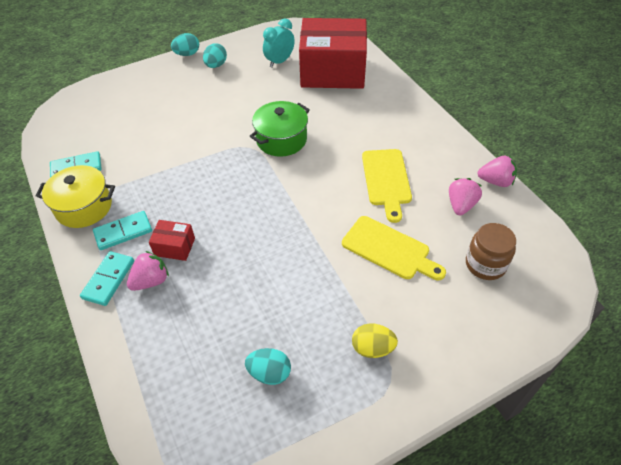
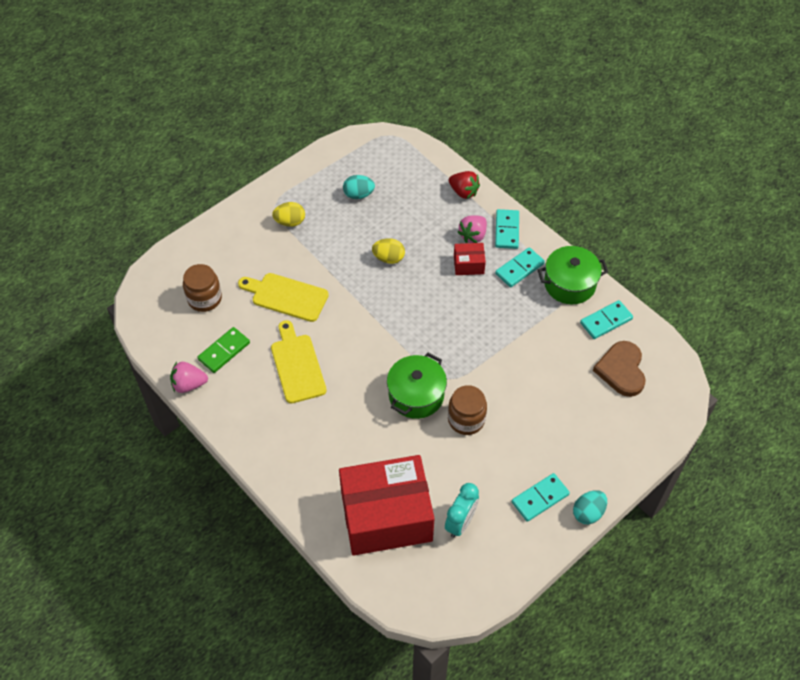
camera: 165 degrees right, 5 degrees up
(84, 207) = (569, 284): yellow pot -> green pot
(95, 129) = (621, 370): none -> brown heart
(129, 346) = (463, 192): none -> red strawberry
(216, 65) = (540, 498): turquoise egg -> turquoise domino
(246, 116) = (466, 419): none -> brown jar
(261, 272) = (388, 258): none -> yellow egg
(461, 205) = (224, 351): pink strawberry -> green domino

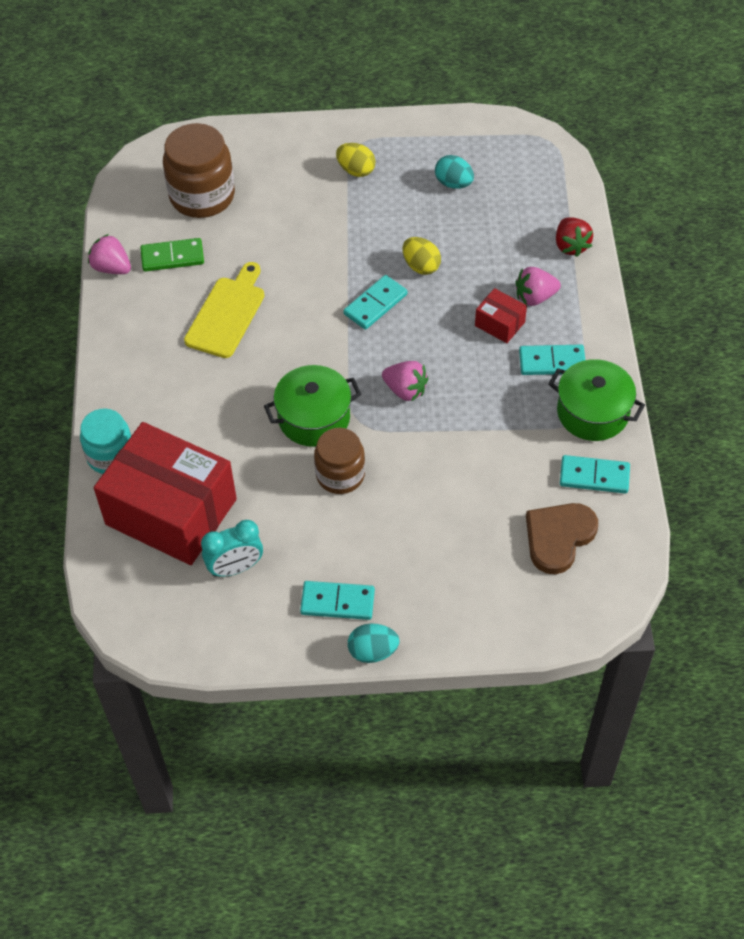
camera: 40 degrees right, 0 degrees up
(204, 298) = (202, 196): brown jar -> brown jar, size x1.53
(286, 296) = (281, 241): yellow cutting board -> none
(312, 508) = (111, 456): none -> turquoise jar
(453, 341) = (405, 390): none -> pink strawberry
(507, 230) = (579, 314): turquoise domino -> turquoise domino (375, 304)

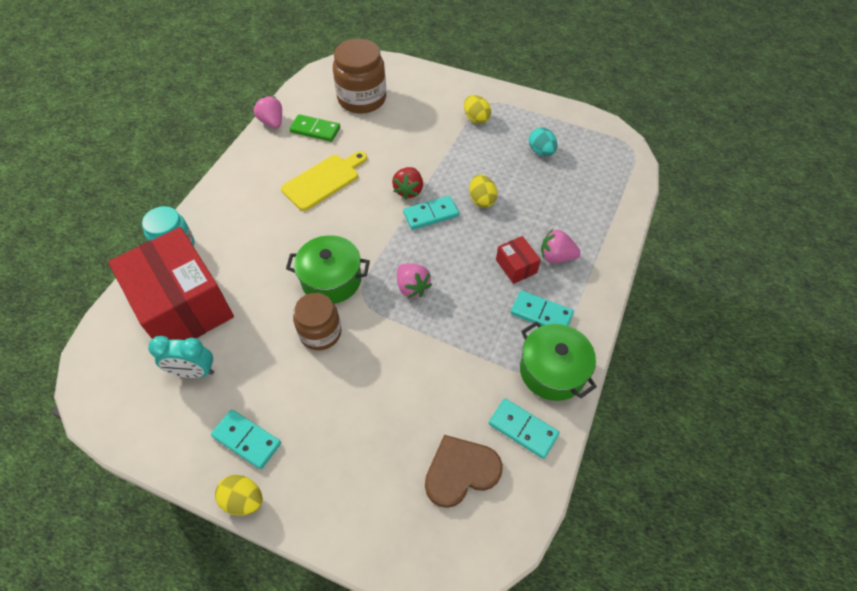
camera: 25 degrees right, 0 degrees up
(373, 651) = (243, 500): turquoise egg -> yellow egg
(571, 246) = (607, 229): red strawberry -> red strawberry (409, 190)

